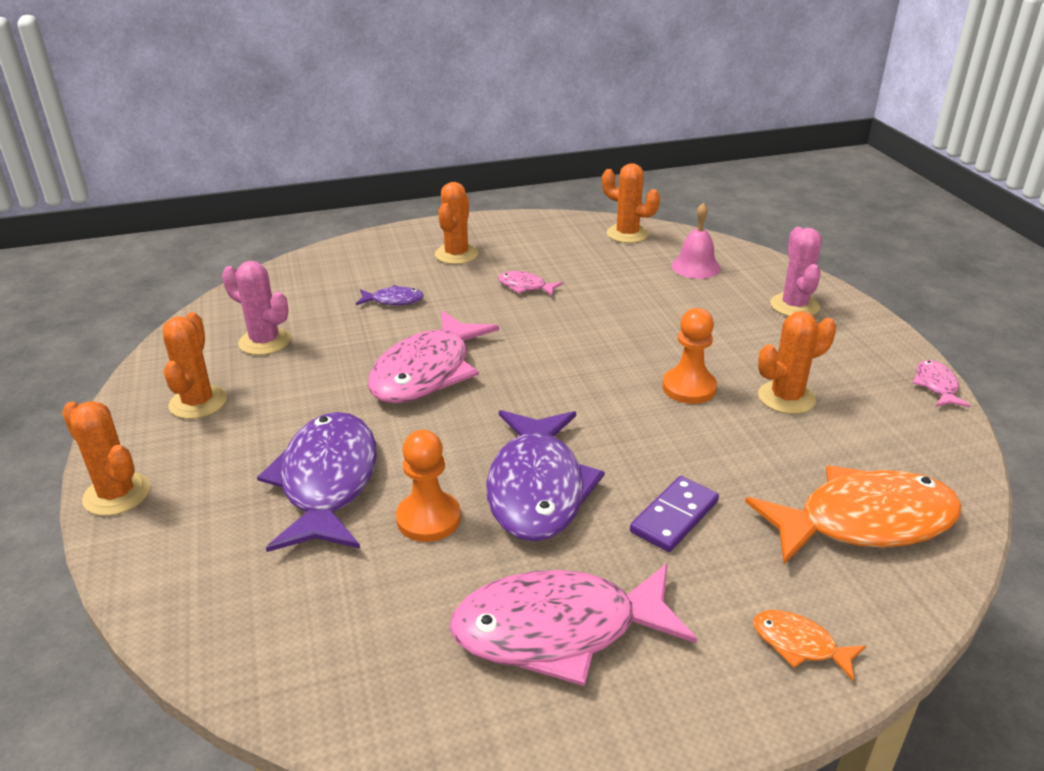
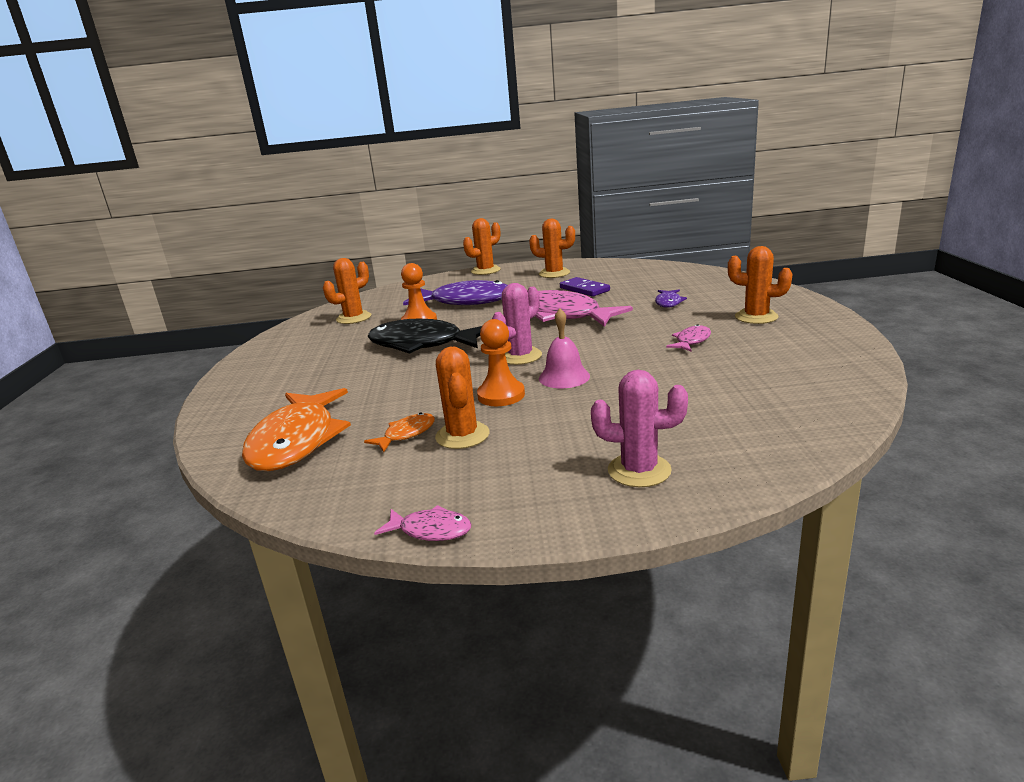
camera: 105 degrees right, 10 degrees down
(265, 341) = (616, 278): pink cactus -> pink cactus (520, 356)
(537, 488) = (422, 344): purple fish -> black fish
(558, 630) = (316, 348): pink fish -> none
(627, 234) = (833, 389): orange cactus -> orange cactus (353, 318)
(674, 517) = (364, 379): purple domino -> purple domino (584, 289)
(695, 267) = (745, 421): pink bell -> pink bell (564, 377)
(799, 645) = (238, 402): orange fish -> orange fish (406, 434)

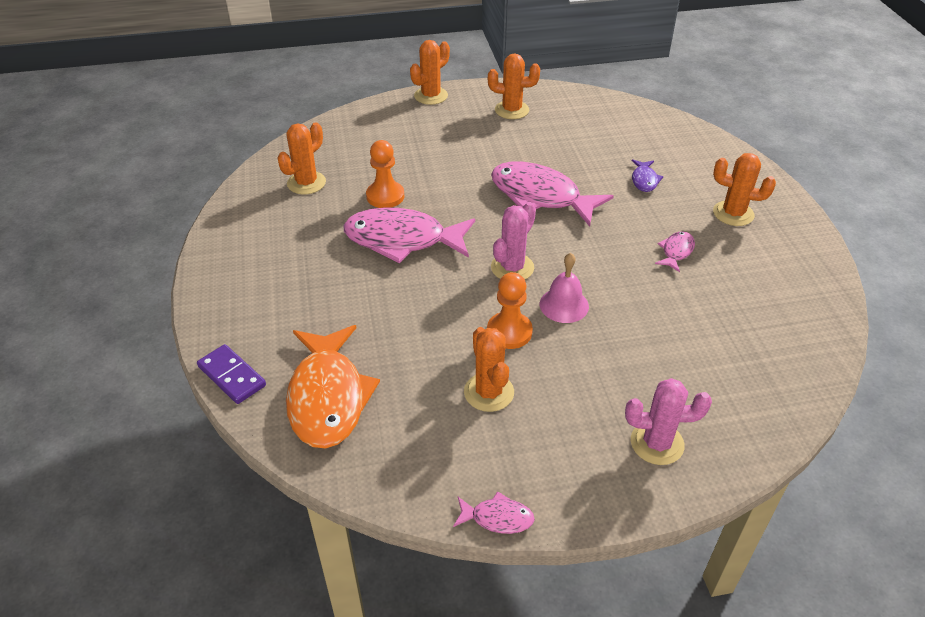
camera: 10 degrees left, 20 degrees up
(406, 434) = (434, 389): orange fish -> none
(422, 344) = (402, 240): black fish -> pink fish
(466, 301) = (426, 160): purple fish -> none
(584, 289) = (552, 146): purple domino -> purple domino (231, 376)

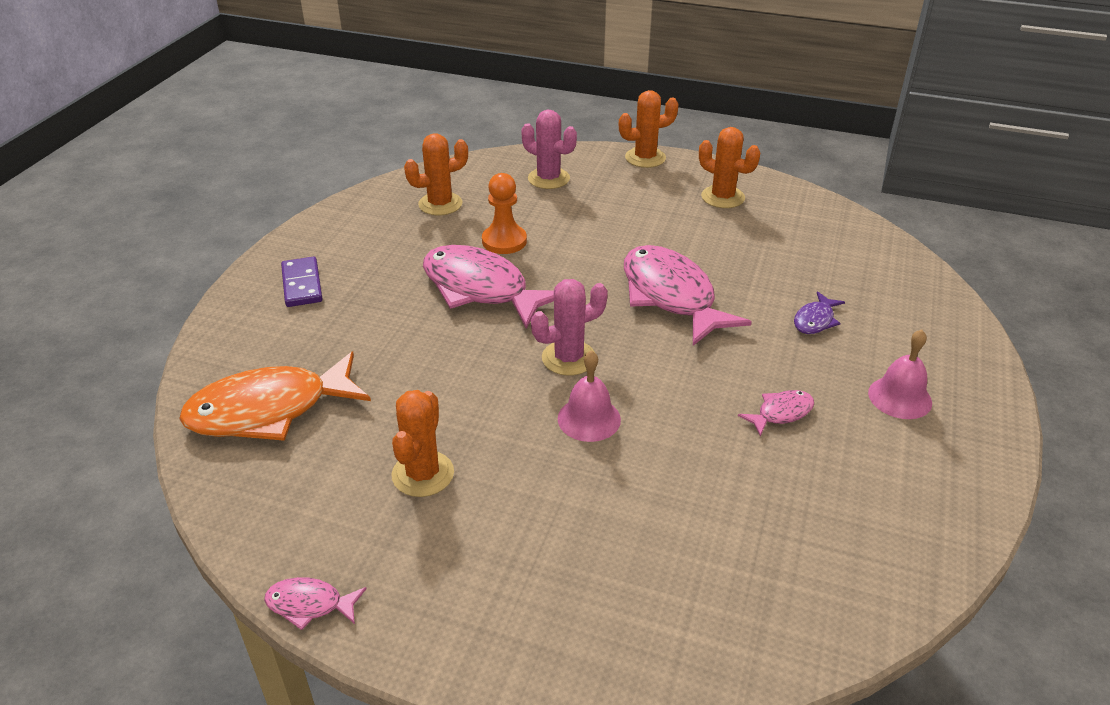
camera: 30 degrees right, 5 degrees down
(231, 376) = (208, 355): purple domino -> purple domino (302, 285)
(328, 397) = (269, 410): orange fish -> orange fish turned 45 degrees clockwise
(497, 518) = (310, 604): pink fish -> pink fish turned 150 degrees clockwise
(509, 332) = (502, 422): orange pawn -> none
(657, 443) = (553, 614): pink cactus -> pink cactus (548, 178)
(733, 213) = (900, 397): orange cactus -> pink bell

